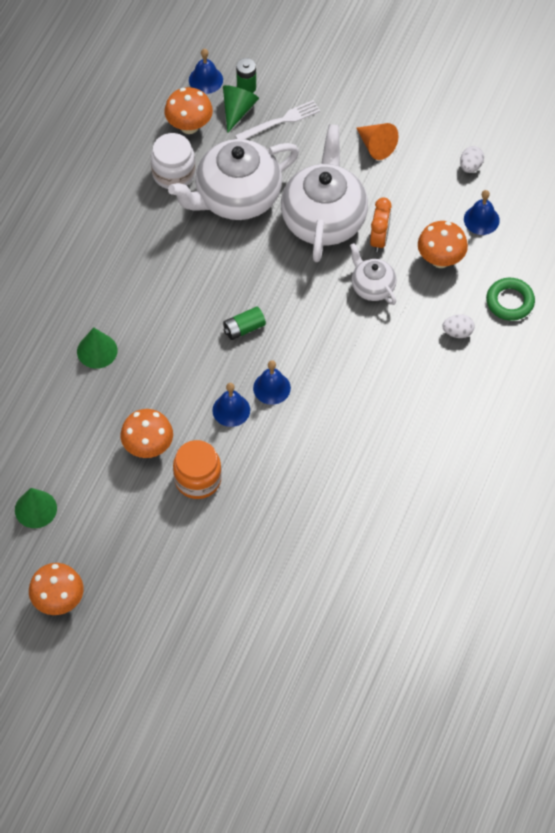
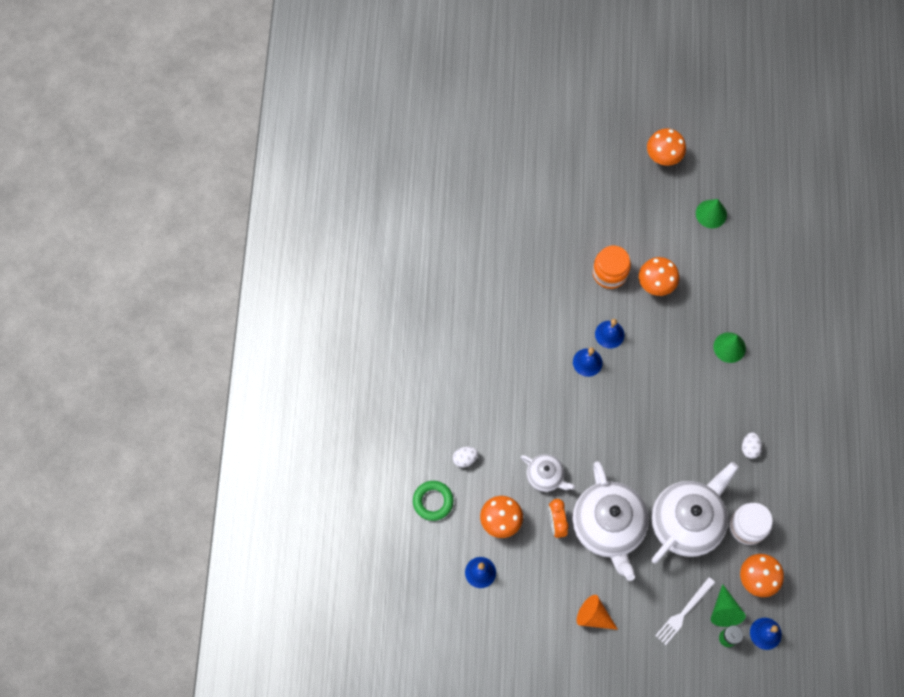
camera: 160 degrees right, 10 degrees up
(244, 328) = (629, 404): green battery -> none
(470, 166) = (507, 624): white egg -> white egg (749, 448)

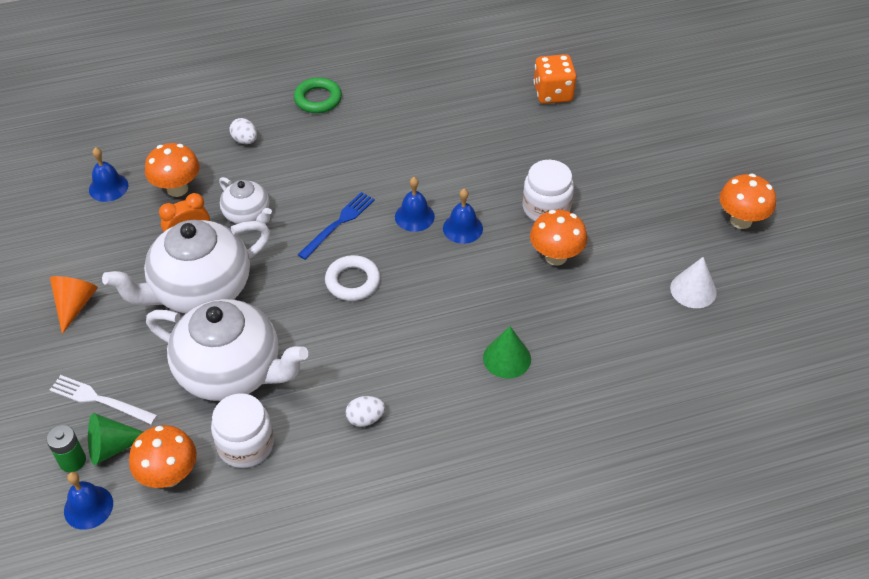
camera: 70 degrees right, 20 degrees down
(433, 501) = (184, 127): green ring -> green ring (318, 99)
(495, 222) = (553, 93): none -> orange dice
(545, 476) = (247, 214): white teapot -> white teapot turned 60 degrees counterclockwise
(576, 415) = (338, 224): none -> blue fork
(609, 273) = (546, 208): orange jar -> white jar
(634, 422) = (352, 281): none -> white ring
(711, 214) = (693, 290): green cone -> white cone

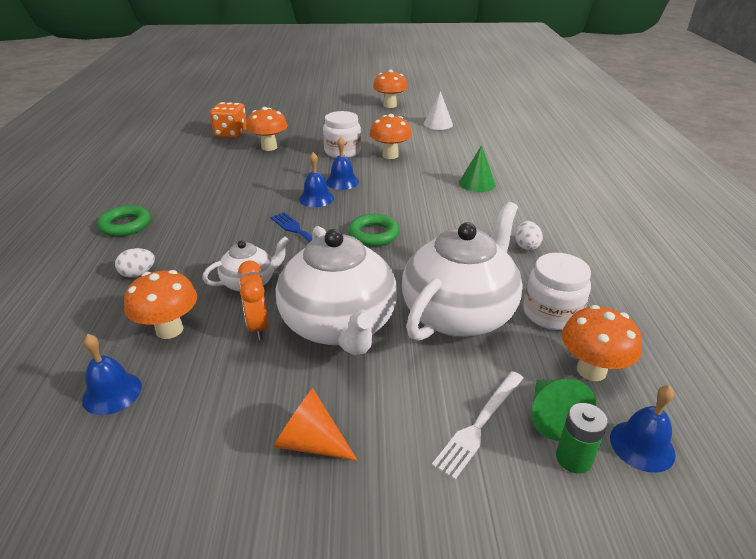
camera: 75 degrees left, 15 degrees down
(352, 281) = (373, 234): white ring -> green ring
(529, 138) = (269, 147): none -> orange mushroom

